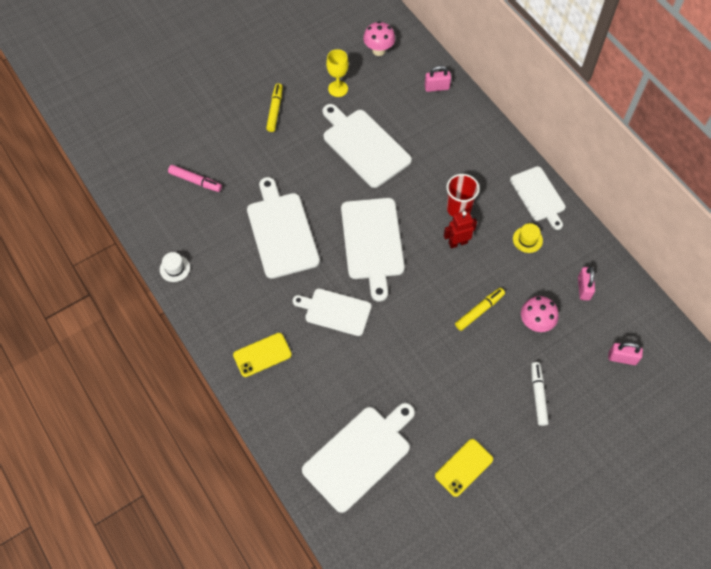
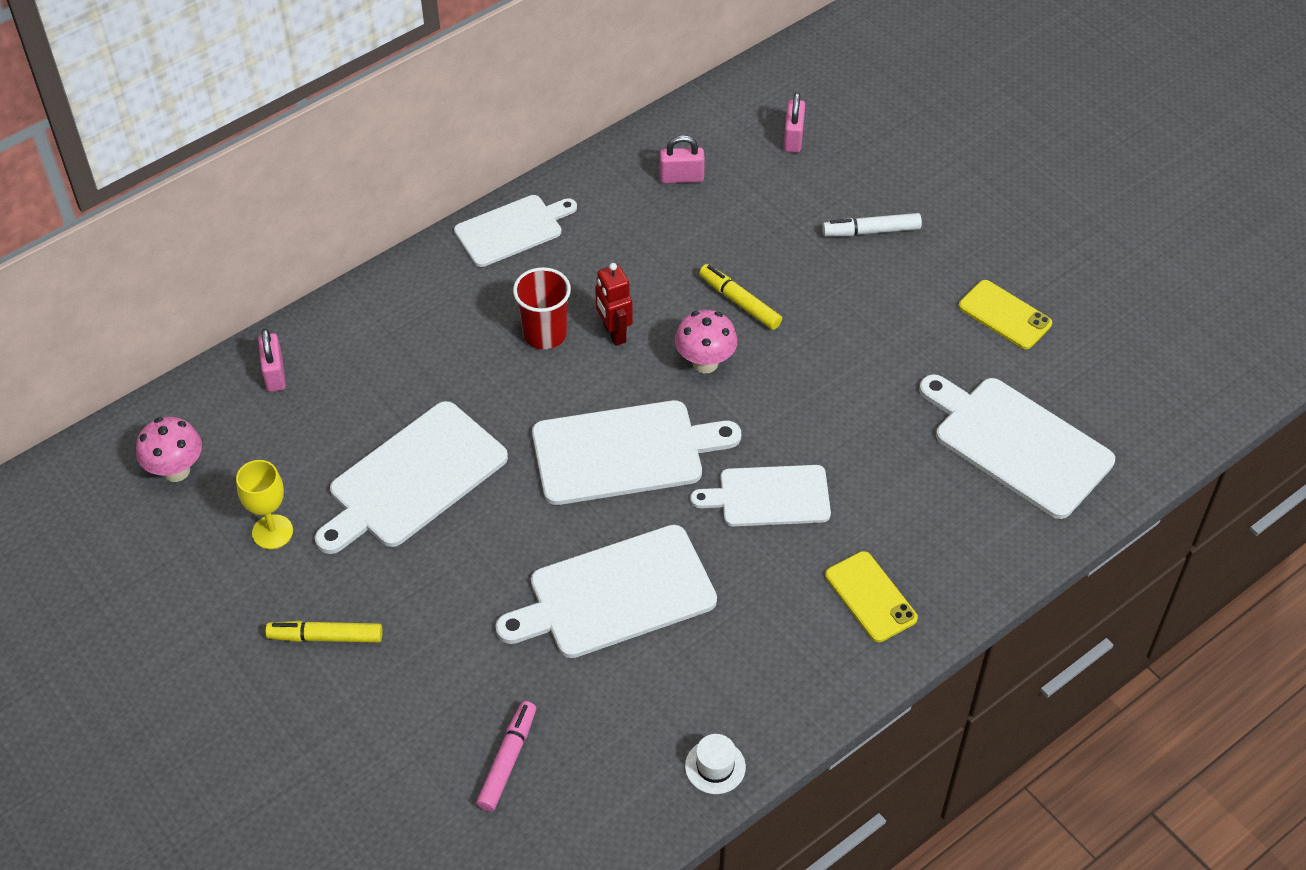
camera: 95 degrees left, 10 degrees down
(335, 311) = (769, 496): white cutting board -> white cutting board turned 75 degrees clockwise
(527, 239) = (599, 243): yellow hat -> none
(535, 323) = (751, 234): pink mushroom -> pink mushroom (705, 363)

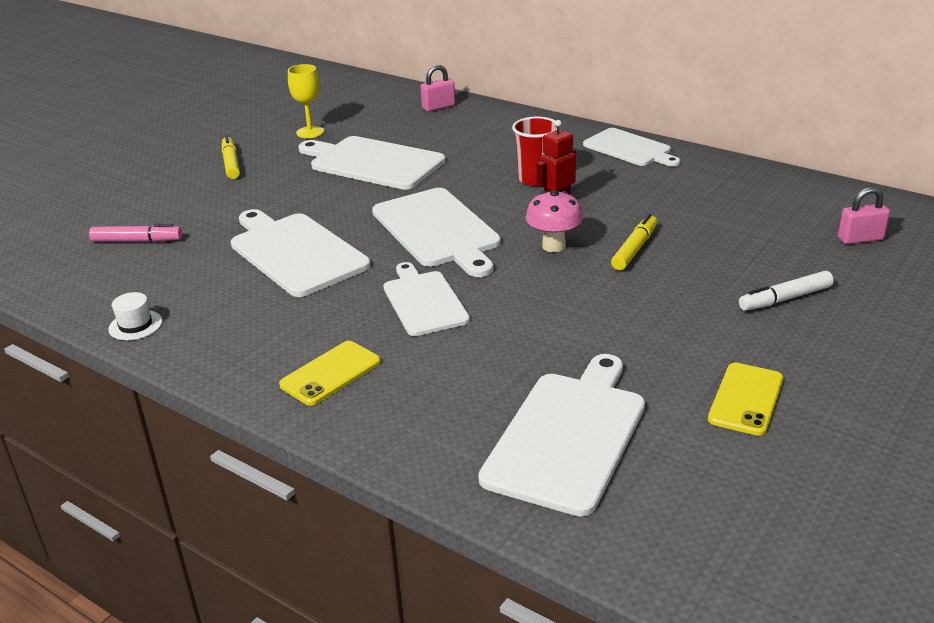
camera: 75 degrees right, 20 degrees down
(176, 470) = (346, 99): pink mushroom -> none
(681, 177) = (753, 199): pink padlock -> none
(871, 231) = (785, 299): white marker -> white marker turned 90 degrees counterclockwise

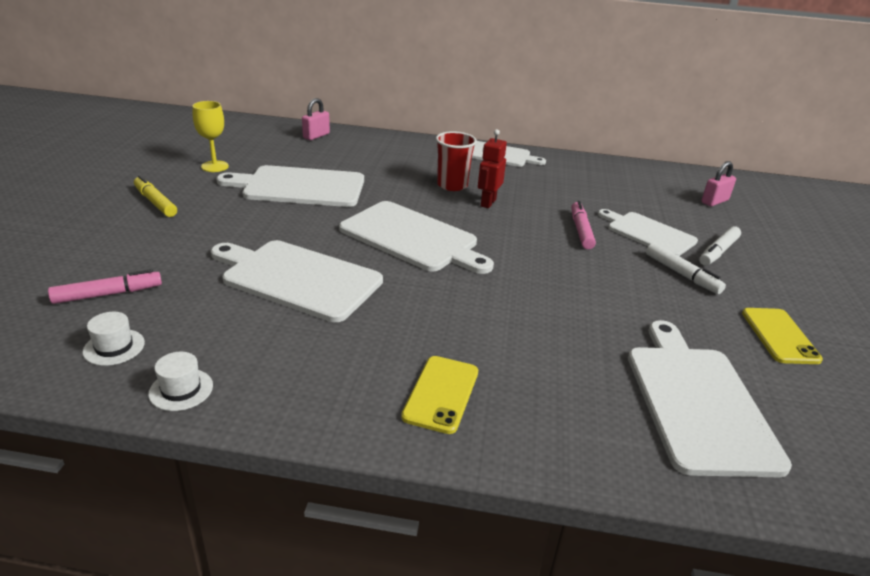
camera: 30 degrees left, 0 degrees up
(112, 284) = (114, 347): none -> white hat
(424, 301) = (461, 303): white cutting board -> white cutting board (648, 233)
(554, 246) = (519, 237): pink mushroom -> none
(634, 249) = (581, 230): yellow marker -> pink marker
(704, 315) = (682, 274): none -> white marker

